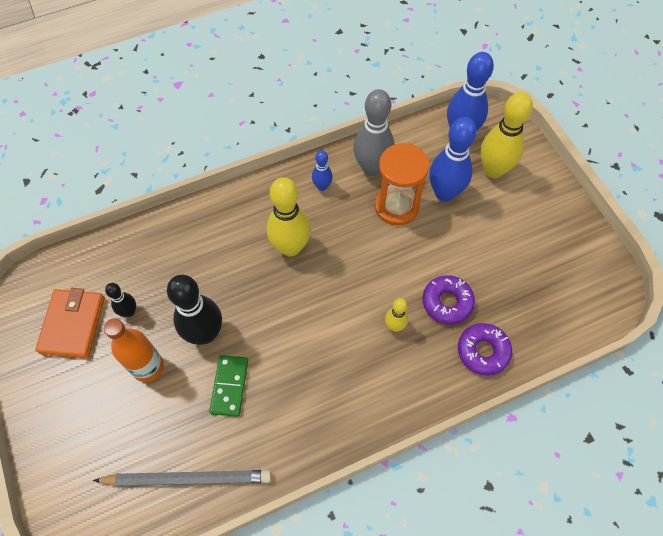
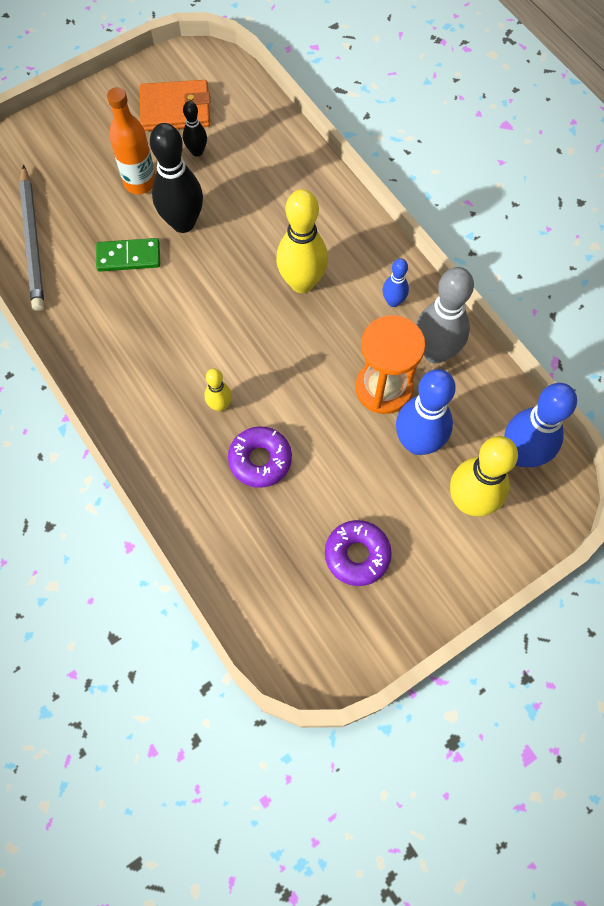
camera: 80 degrees right, 5 degrees up
(483, 351) = (203, 506): purple donut -> purple donut (357, 555)

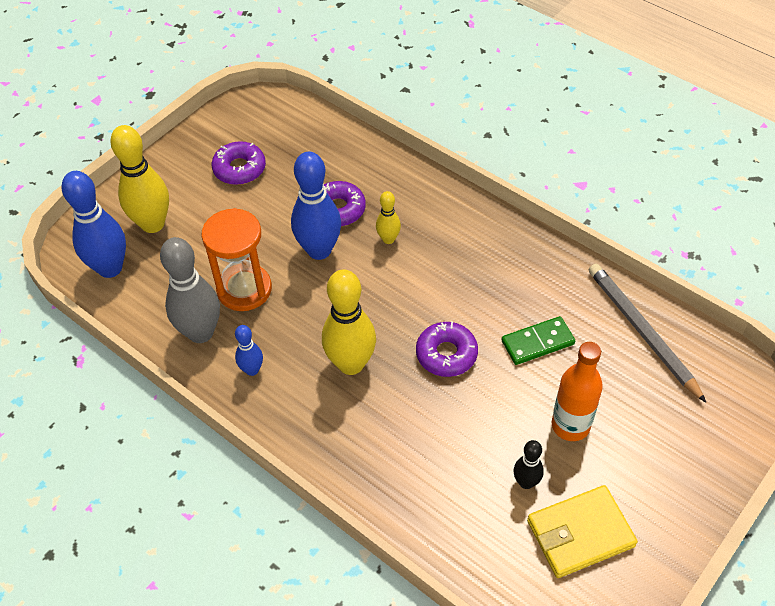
camera: 165 degrees right, 15 degrees down
(175, 109) = (580, 533): orange wallet -> yellow wallet
(183, 223) = (500, 392): black bowling pin -> none
(214, 268) = (446, 354): none -> purple donut
(417, 442) = (204, 254): blue bowling pin -> blue bowling pin (319, 250)

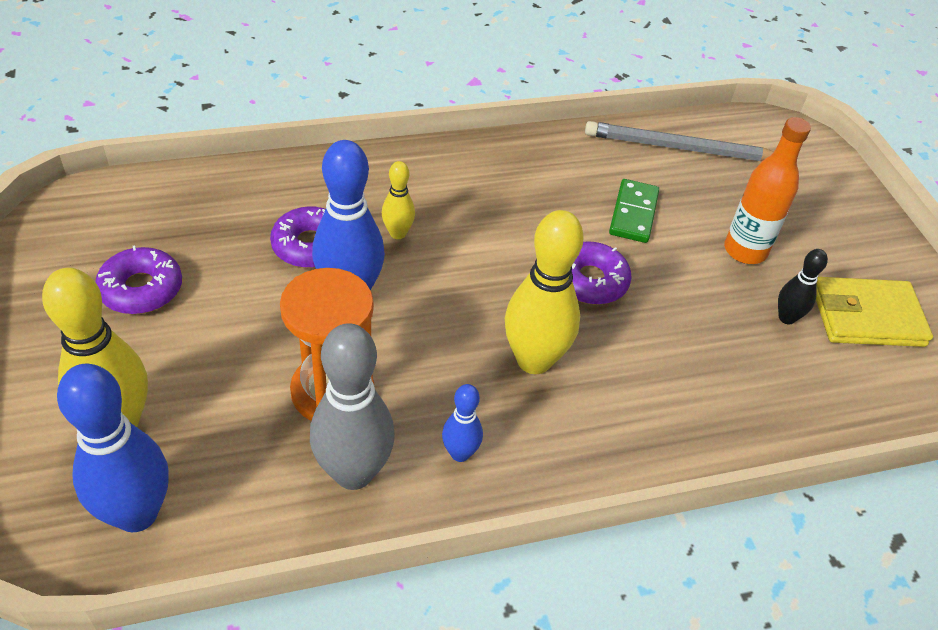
camera: 60 degrees left, 5 degrees down
(580, 533) = (867, 316): yellow wallet -> yellow wallet turned 75 degrees clockwise

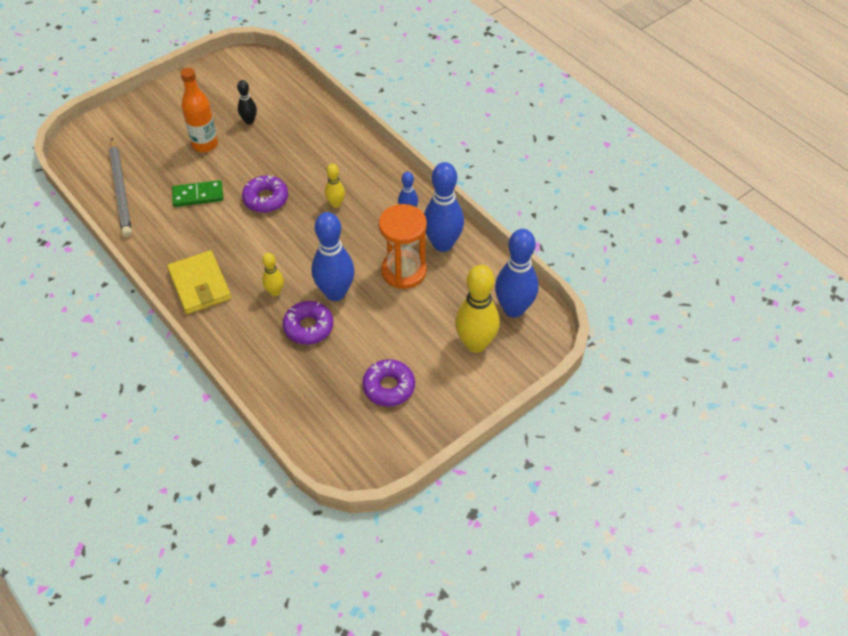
camera: 110 degrees left, 5 degrees up
(353, 473) = (442, 244): grey bowling pin -> blue bowling pin
(534, 360) = (336, 204): yellow bowling pin -> yellow bowling pin, size x0.51
(867, 316) = (231, 94): yellow wallet -> yellow wallet (200, 285)

